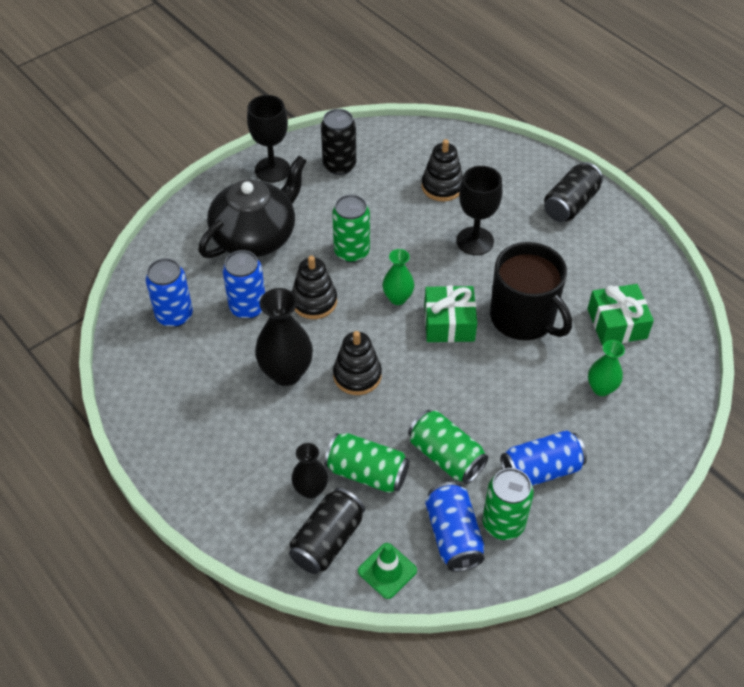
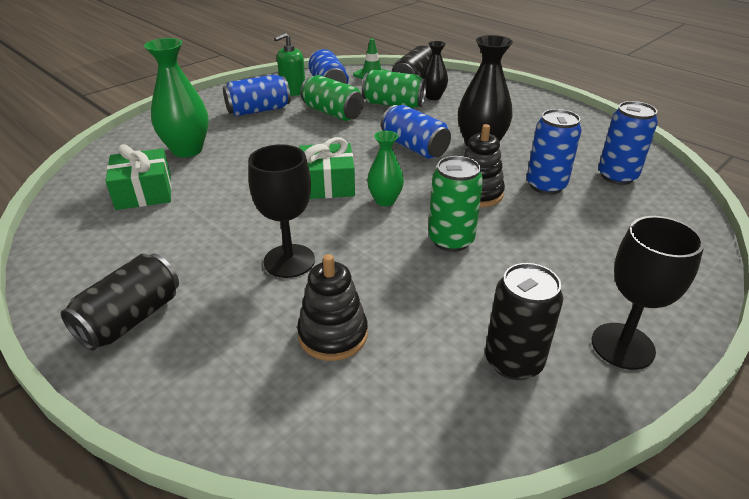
camera: 175 degrees right, 15 degrees down
(255, 236) = (583, 250): black teapot -> none
(357, 375) = (414, 147): black stacking toy -> blue can
(503, 523) = (293, 91): green can -> green soap dispenser
(523, 318) = (245, 192): black mug -> none
(601, 388) = (187, 150): green vase -> green vase, size x1.69

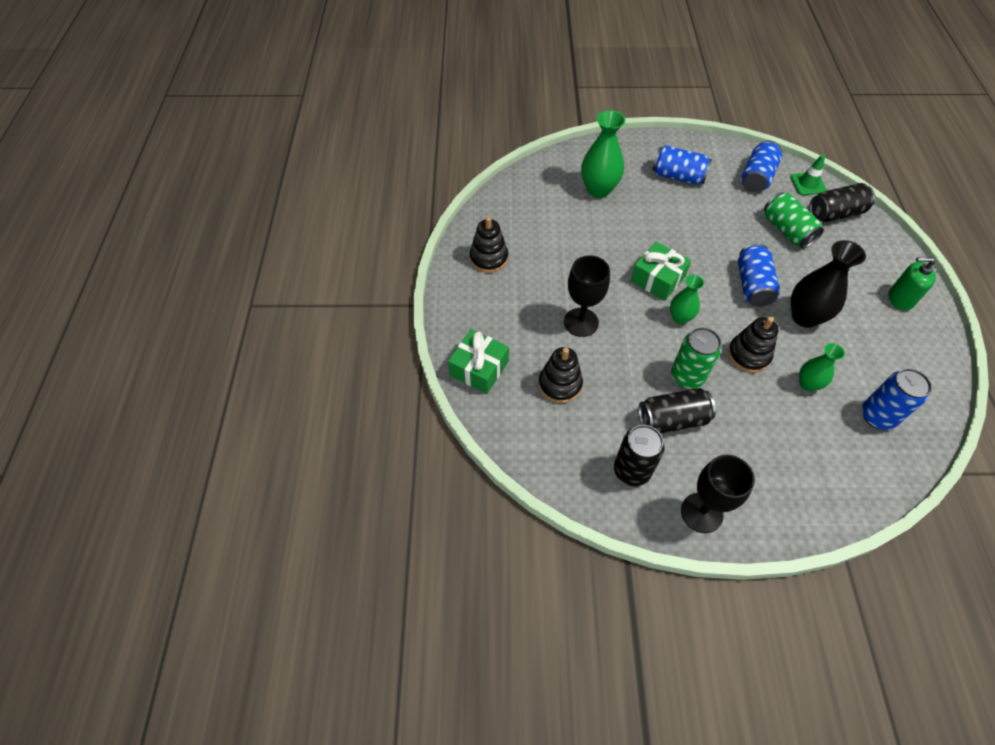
camera: 45 degrees right, 20 degrees up
(103, 266) = (489, 258): none -> black stacking toy
(131, 319) = (478, 303): black can -> black can (672, 419)
(144, 192) = (546, 213): green gift -> green gift (479, 368)
(293, 91) = (723, 167): green soap dispenser -> green soap dispenser (900, 299)
(332, 113) = (729, 211): green can -> none
(433, 97) = (830, 242): black vase -> none
(546, 185) = (808, 384): blue can -> green vase

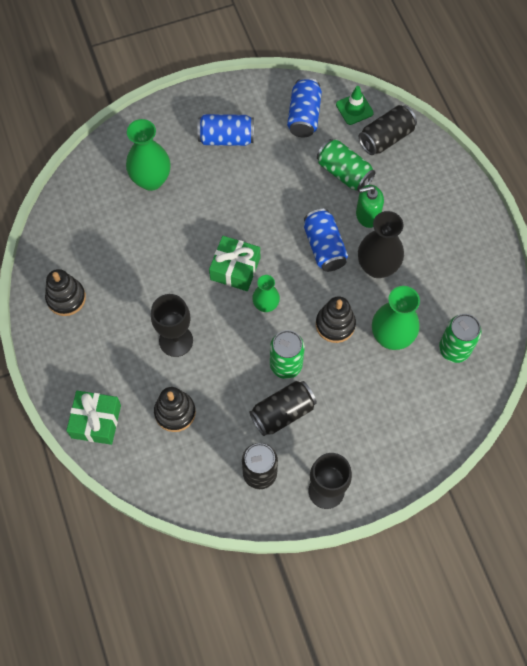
camera: 20 degrees left, 10 degrees up
(808, 384) = (391, 337): green vase -> green vase, size x1.69
(877, 416) = (454, 349): blue can -> green can
(900, 299) = (458, 219): green soap dispenser -> green soap dispenser (367, 215)

